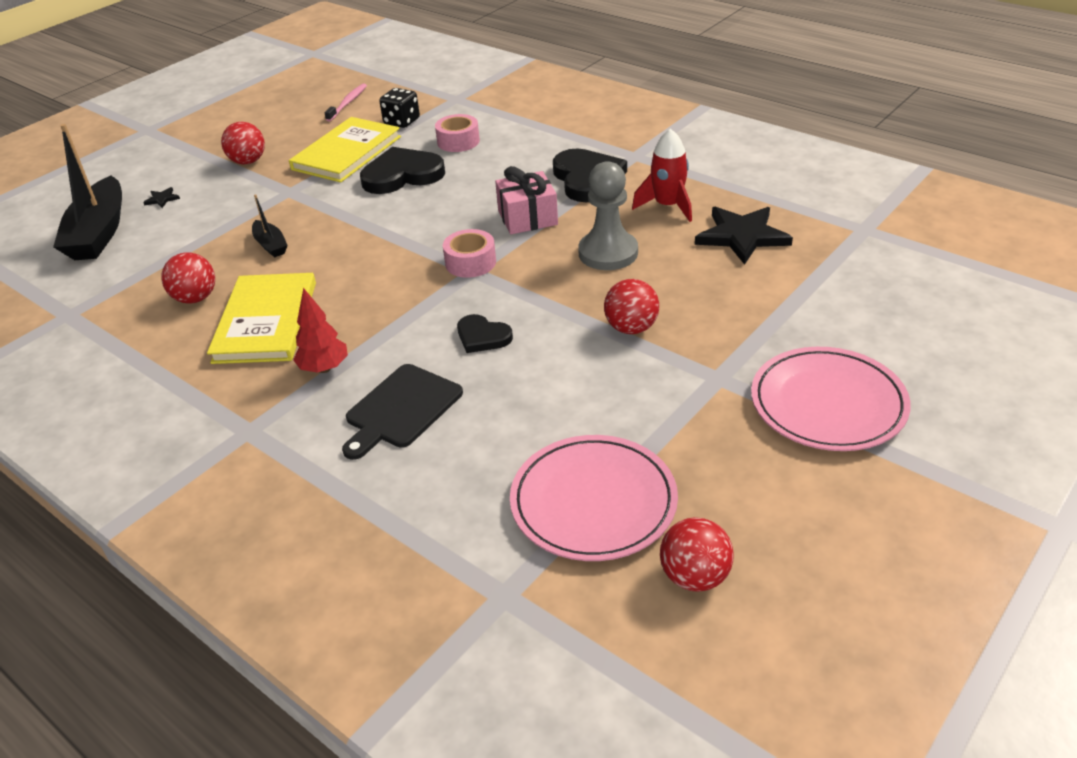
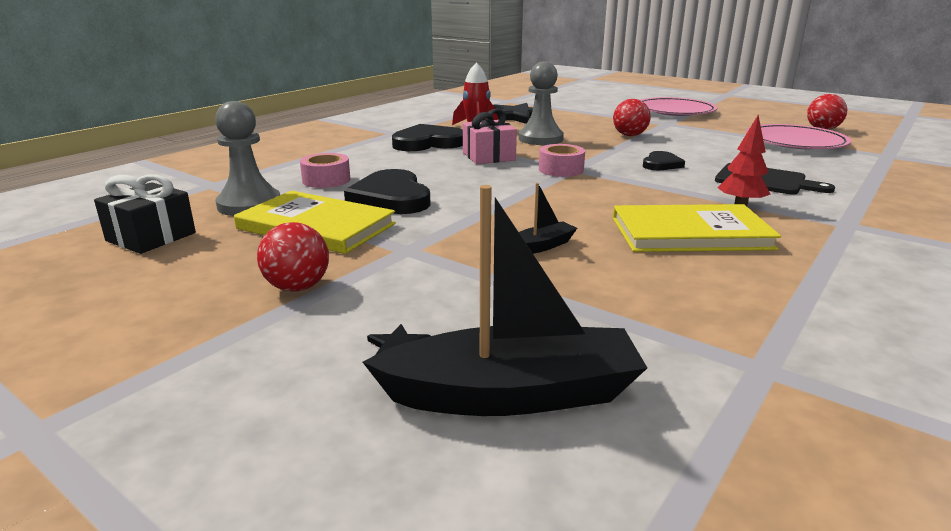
camera: 95 degrees left, 15 degrees down
(195, 298) = (669, 275): red ball -> none
(347, 103) = (151, 237): pink toothbrush -> black gift
(402, 121) = (249, 205): black dice -> grey pawn

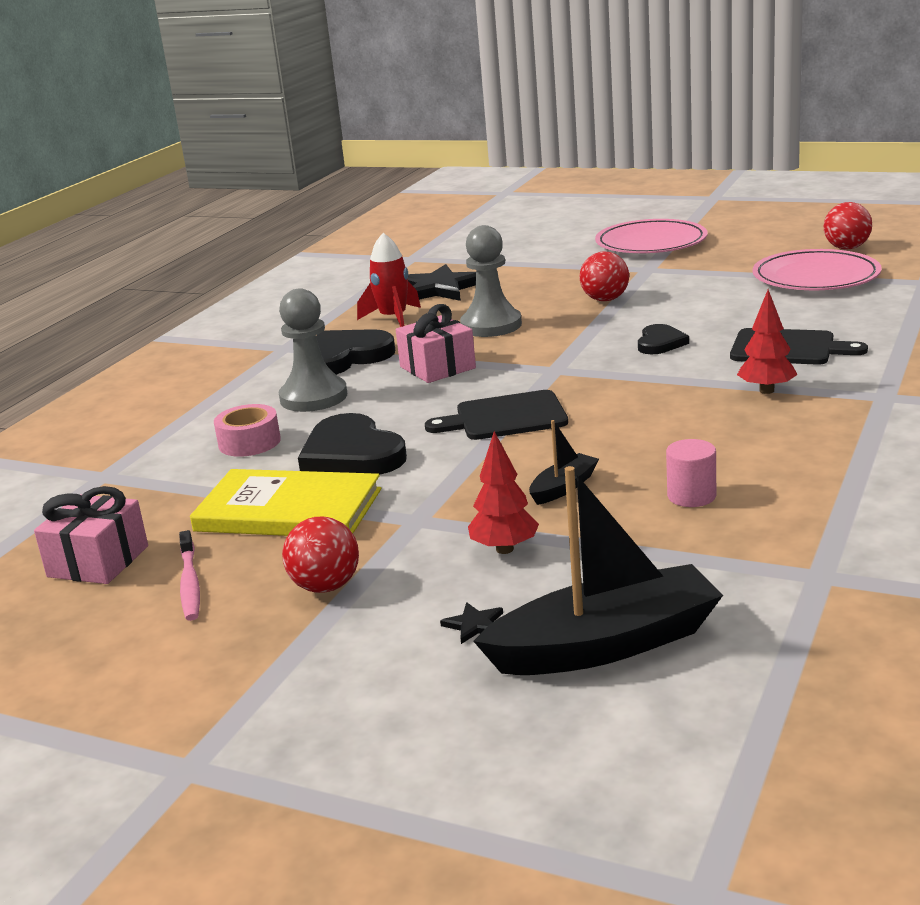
camera: 10 degrees left, 0 degrees up
(151, 237) = (98, 561): black gift -> pink gift
(198, 264) = (190, 583): none -> pink toothbrush
(249, 205) = (180, 496): grey pawn -> grey pawn (313, 397)
(465, 285) = (505, 549): none -> red tree
(520, 192) = (505, 417): none -> black cutting board
(561, 169) = (540, 373): pink tape -> none
(651, 272) = (691, 496): none -> pink cylinder
(690, 233) = (720, 440): yellow book -> none

